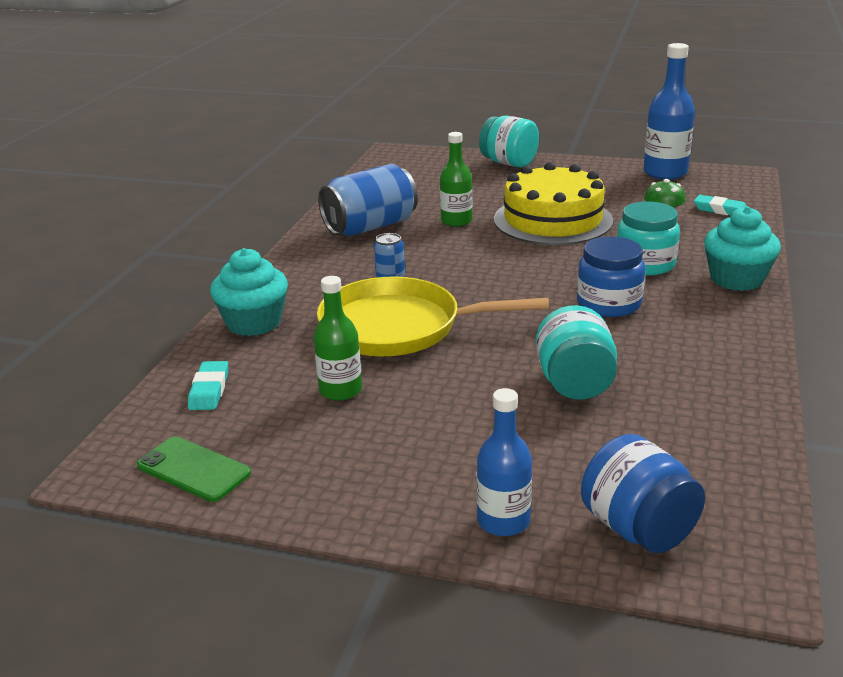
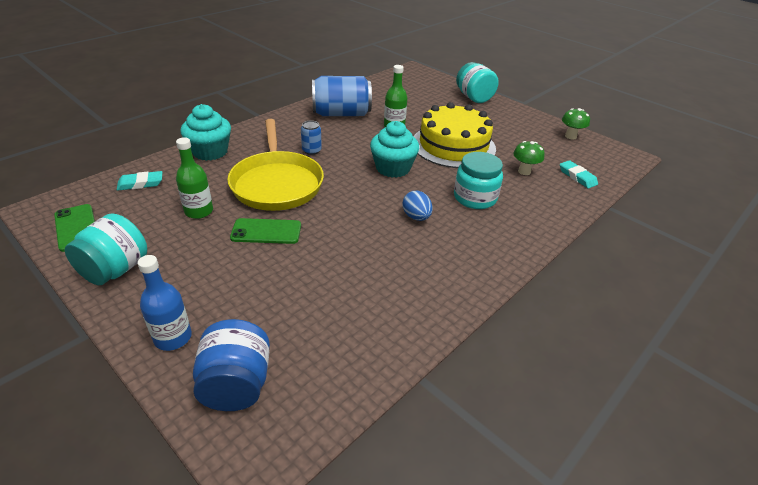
camera: 25 degrees right, 10 degrees up
(209, 390) = (140, 183): turquoise eraser -> turquoise eraser turned 45 degrees clockwise
(398, 327) = (277, 183): yellow pan -> yellow pan turned 135 degrees counterclockwise
(458, 379) = (266, 231): none -> green phone
(574, 384) = (326, 264): turquoise jar -> turquoise jar (115, 270)
(608, 304) = (416, 217): blue jar -> blue egg
(665, 173) = (570, 136): blue bottle -> green mushroom
(736, 279) = (525, 232): turquoise cupcake -> turquoise cupcake (393, 168)

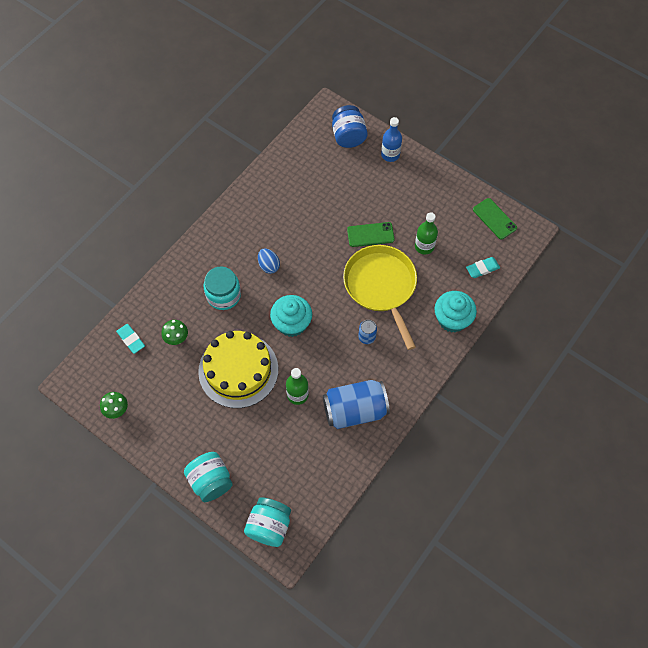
camera: 175 degrees right, 25 degrees up
(115, 270) = (447, 190): turquoise jar -> turquoise jar (269, 526)

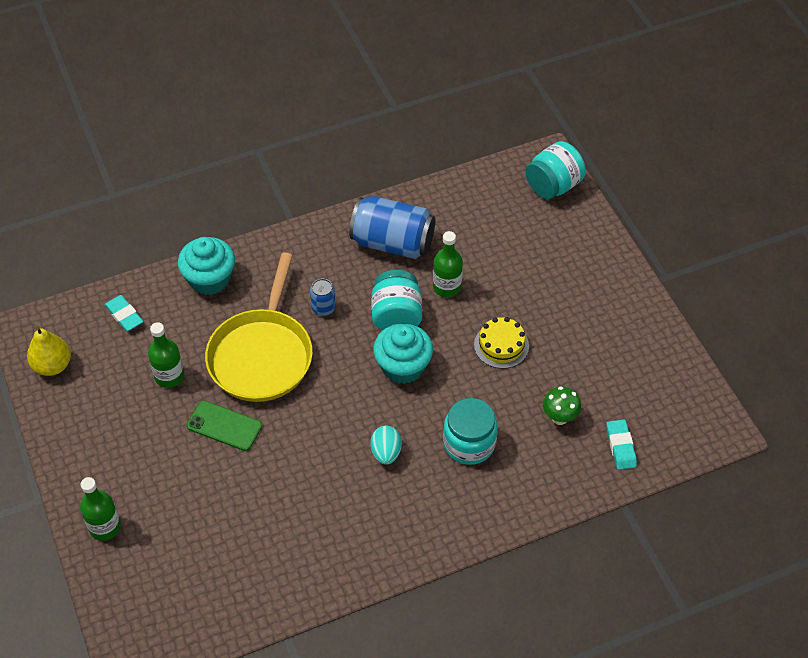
camera: 150 degrees left, 10 degrees down
(117, 411) = (673, 370): green mushroom -> none
(210, 481) = (595, 250): turquoise jar -> turquoise jar (396, 316)
(238, 370) = (501, 345): yellow cake -> yellow cake, size x0.50
(269, 266) = (386, 452): blue egg -> turquoise egg
(348, 136) = (140, 590): blue jar -> none
(390, 155) = (105, 527): blue bottle -> green bottle
(482, 268) = (124, 315): turquoise eraser -> turquoise eraser turned 45 degrees clockwise
(494, 219) = (52, 365): green phone -> yellow pear

